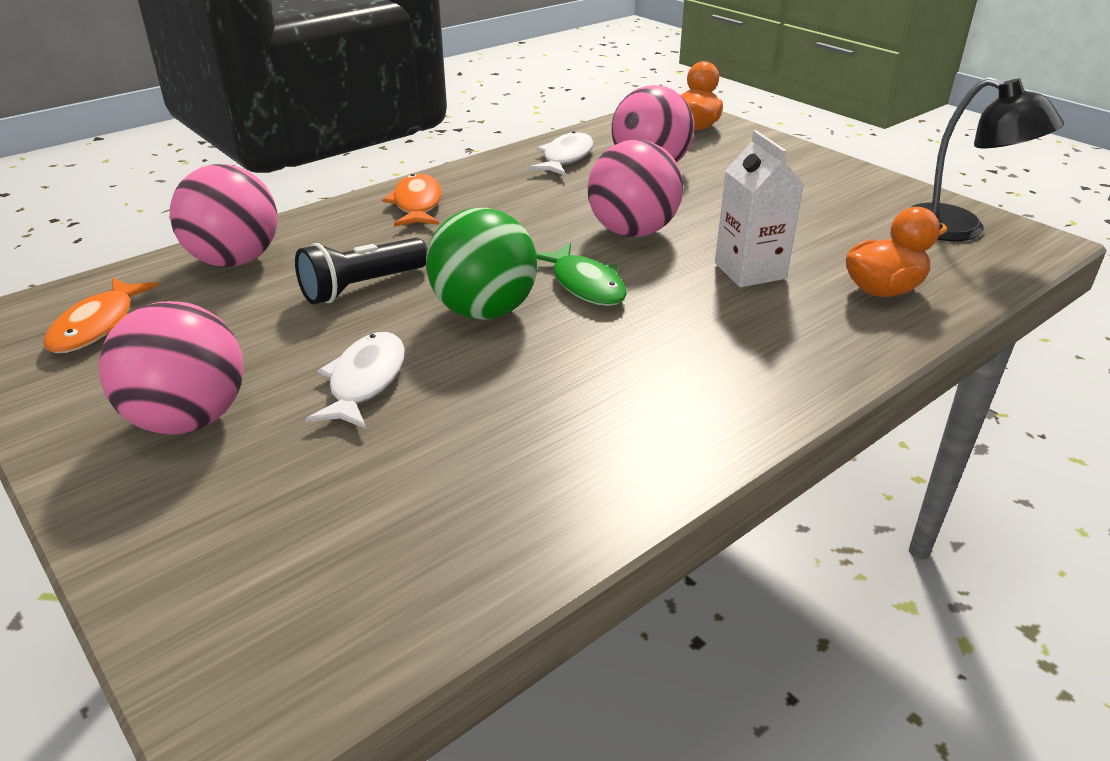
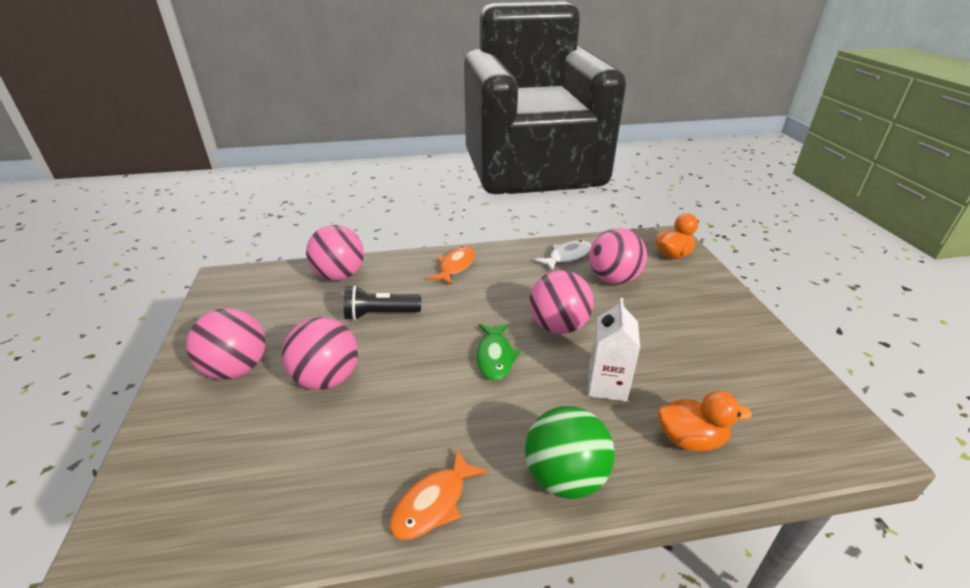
camera: 30 degrees right, 0 degrees up
(98, 326) = (253, 296): orange fish -> orange fish (433, 503)
(365, 381) = (327, 378): white fish -> pink ball
(484, 311) = (424, 355): green ball -> green ball (565, 477)
(959, 229) = (804, 407): black lamp -> none

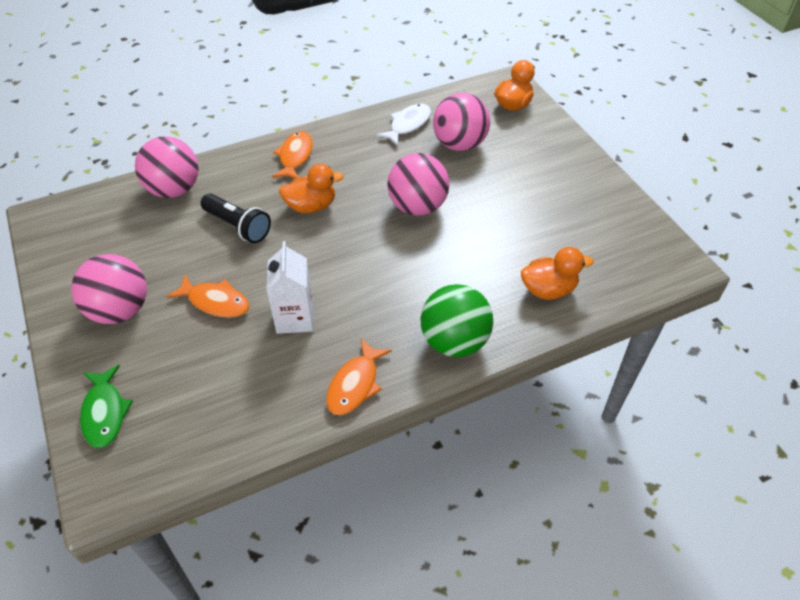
camera: 15 degrees left, 15 degrees up
(327, 378) = (215, 302): pink ball -> orange fish
(380, 314) = (238, 226): black flashlight -> black flashlight turned 120 degrees counterclockwise
(454, 308) = (311, 206): none -> orange duck
(495, 357) = (367, 249): green fish -> green fish (105, 413)
(607, 385) = (473, 256): white carton -> white carton (295, 318)

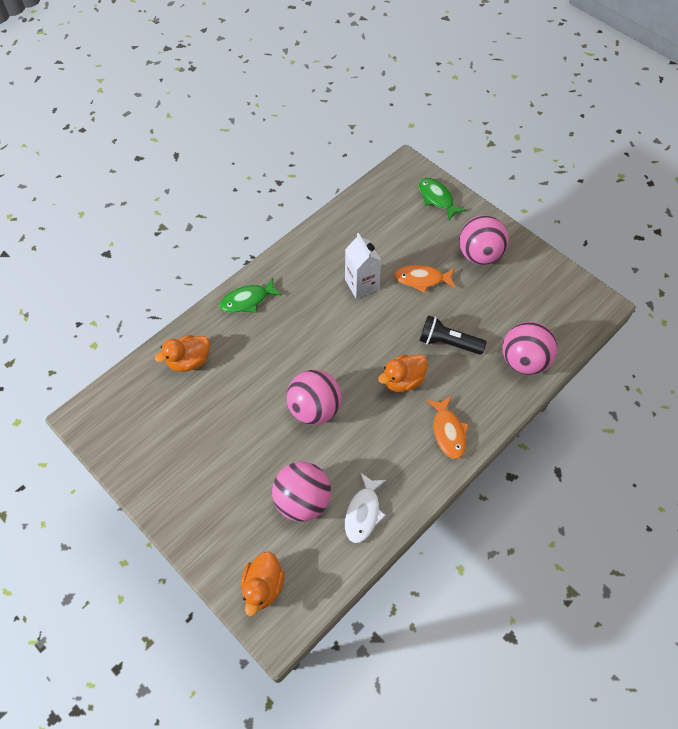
camera: 160 degrees right, 10 degrees up
(355, 384) = (301, 255): orange fish -> none
(454, 341) = (247, 300): green ball -> green fish

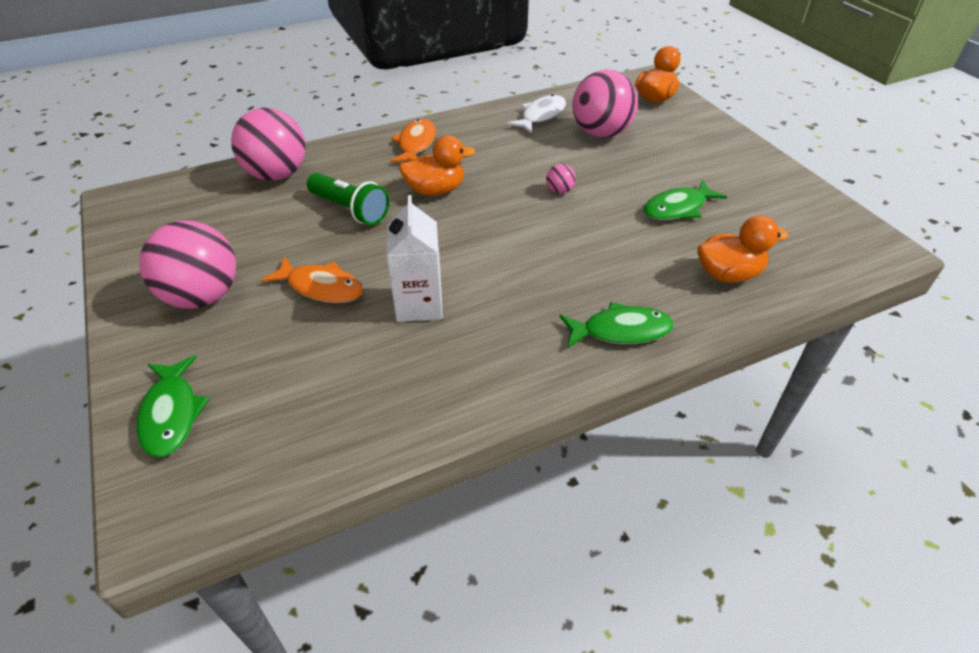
camera: 160 degrees left, 15 degrees down
(225, 416) = (678, 208): none -> green fish
(314, 409) = (559, 191): pink ball -> pink ball, size x0.41
(448, 343) = (350, 210): black flashlight -> green flashlight

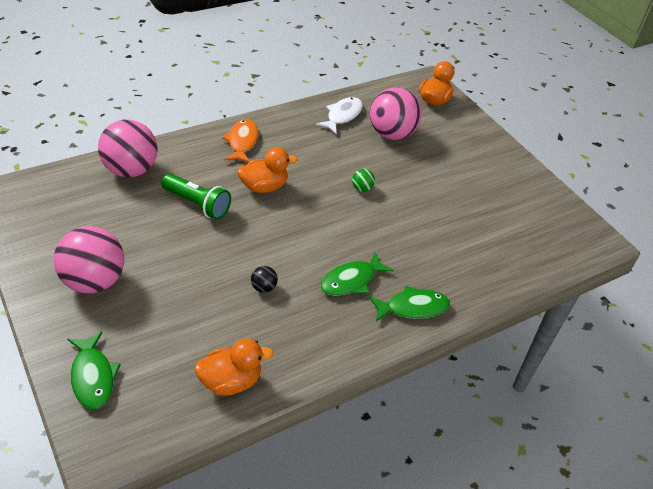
camera: 10 degrees left, 0 degrees up
(321, 287) = (186, 273): orange fish -> none
(419, 305) = (263, 288): white carton -> black ball
(559, 191) = (362, 188): pink ball -> green ball
(678, 208) = (452, 205): green fish -> green fish (351, 281)
(728, 274) = (488, 262): orange duck -> orange duck (231, 381)

